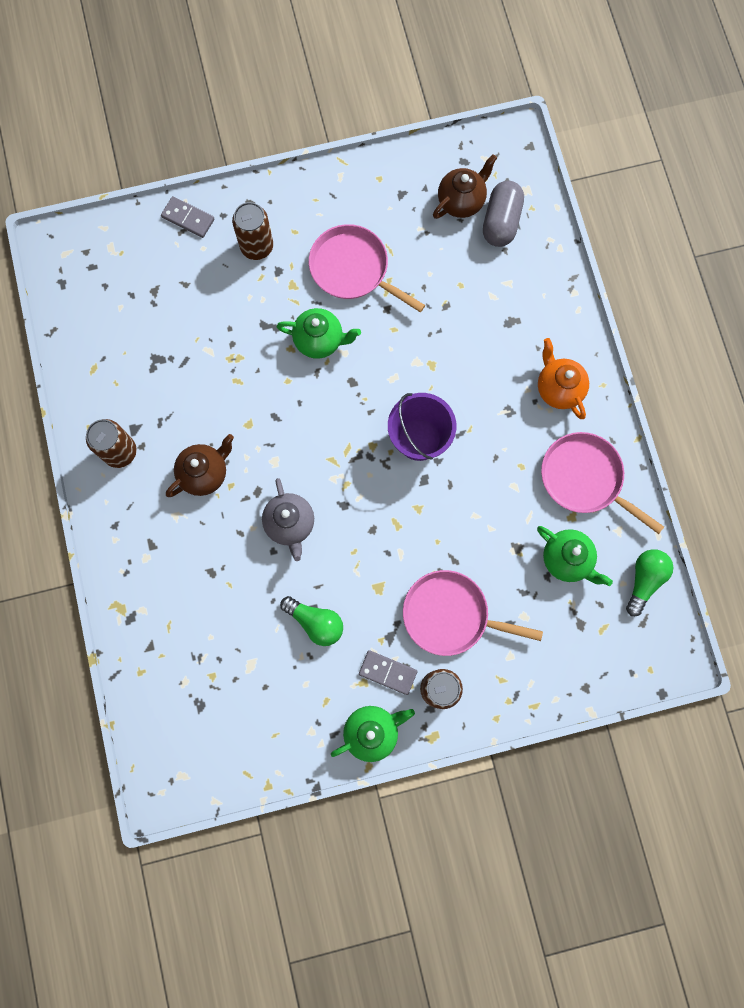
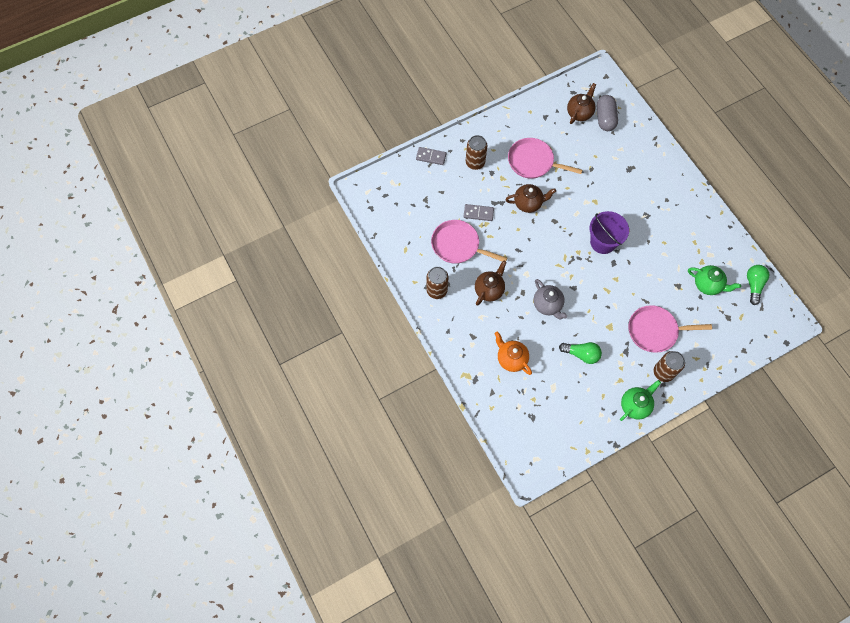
camera: 15 degrees left, 10 degrees down
(319, 340) = (528, 203): green teapot -> brown teapot
(387, 672) = (632, 371): grey domino -> grey domino (478, 213)
(558, 388) = (669, 197): orange teapot -> orange teapot (511, 359)
(584, 478) = (701, 240): pink pan -> pink pan (458, 245)

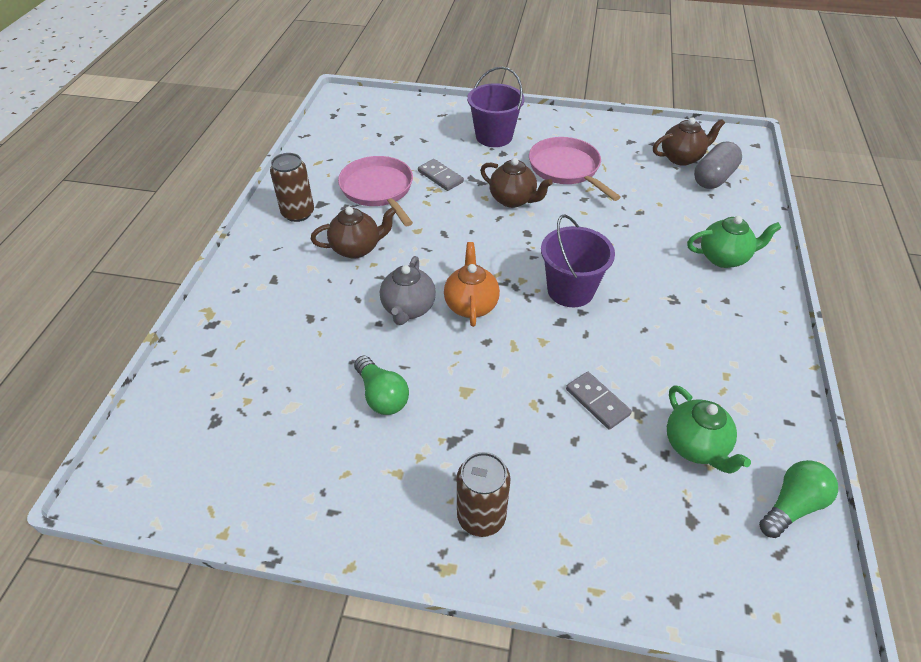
camera: 40 degrees right, 20 degrees down
(431, 157) = (450, 110): grey domino -> grey domino (597, 402)
(475, 162) = (494, 137): brown can -> purple bucket
(511, 359) = (284, 334): orange teapot -> orange teapot (471, 305)
(635, 405) = (377, 529): green teapot -> green teapot (724, 258)
(655, 331) = (532, 446): pink pan -> none

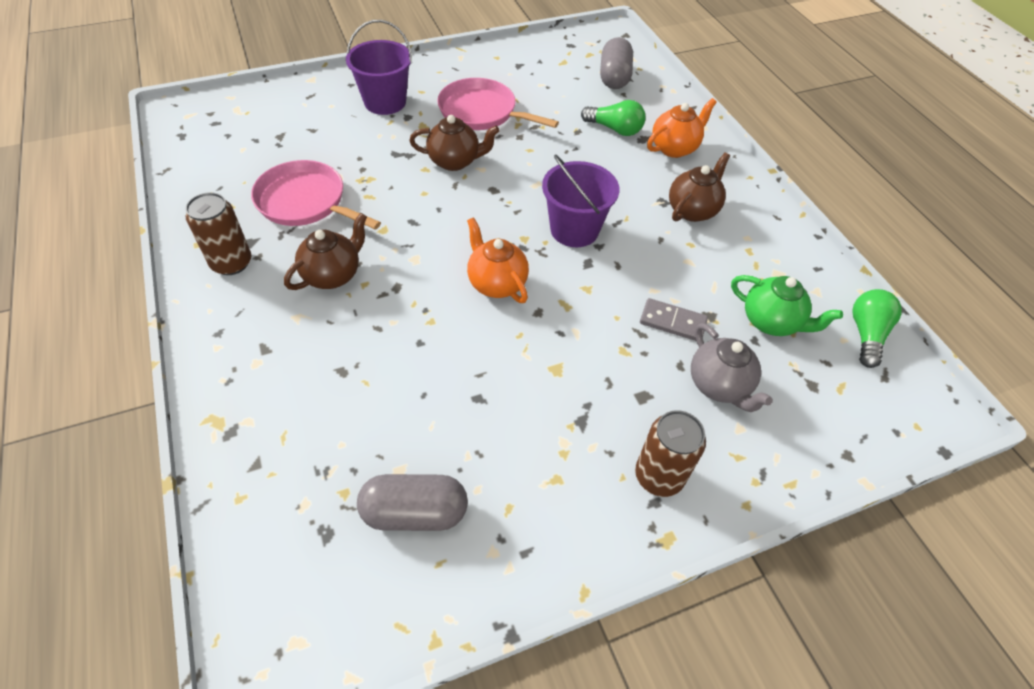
camera: 35 degrees left, 5 degrees up
(280, 439) = (415, 512): none -> grey capsule
(382, 395) = (482, 413): green light bulb -> green light bulb (615, 129)
(408, 309) = (438, 314): grey teapot -> grey teapot (719, 385)
(440, 177) = (362, 164): grey domino -> none
(681, 158) = (575, 67): brown teapot -> brown teapot (692, 210)
(724, 258) = (674, 148): green teapot -> orange teapot

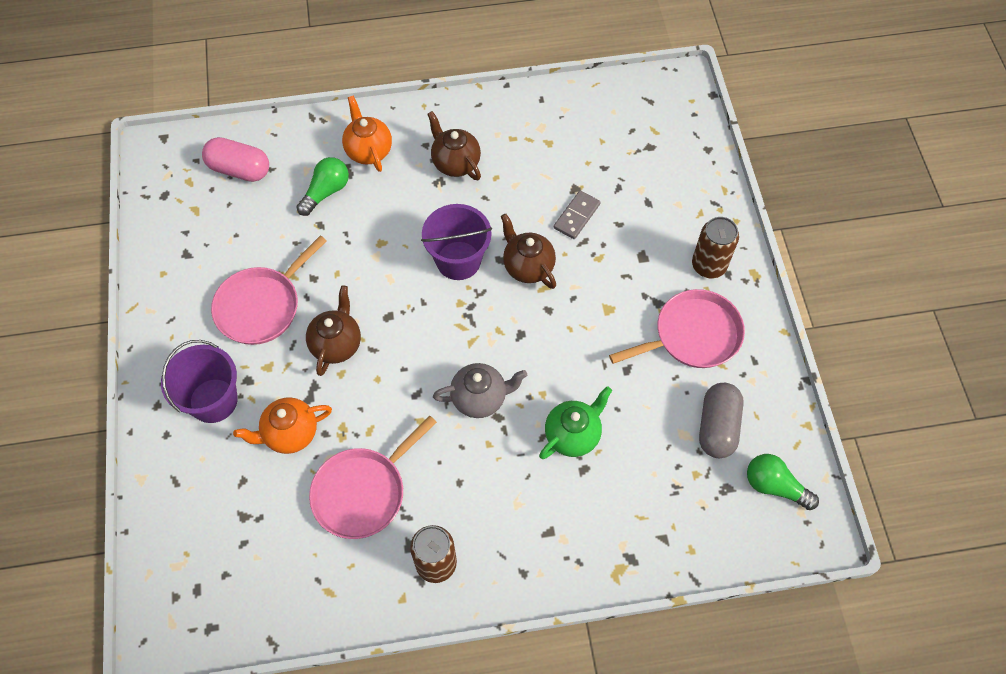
camera: 75 degrees left, 10 degrees up
(333, 275) = (471, 470): brown teapot -> brown teapot (528, 266)
(496, 283) = (510, 335): orange teapot -> orange teapot (290, 433)
(545, 467) = (693, 335): none -> pink pan
(614, 77) = (239, 169): grey capsule -> pink capsule
(719, 385) = (641, 204): grey teapot -> grey teapot (480, 398)
(771, 322) = (589, 150): green teapot -> green teapot (573, 435)
(866, 334) = (611, 95): green light bulb -> green light bulb (774, 486)

